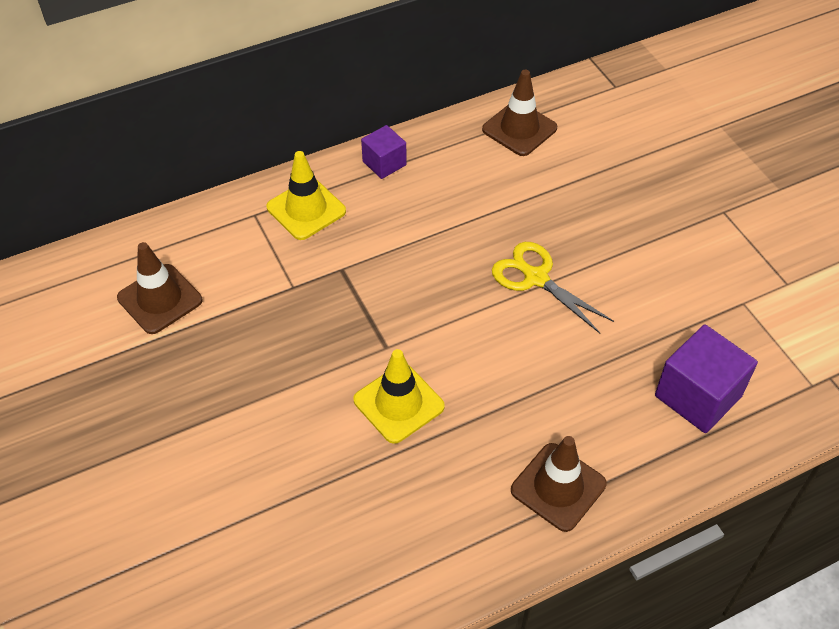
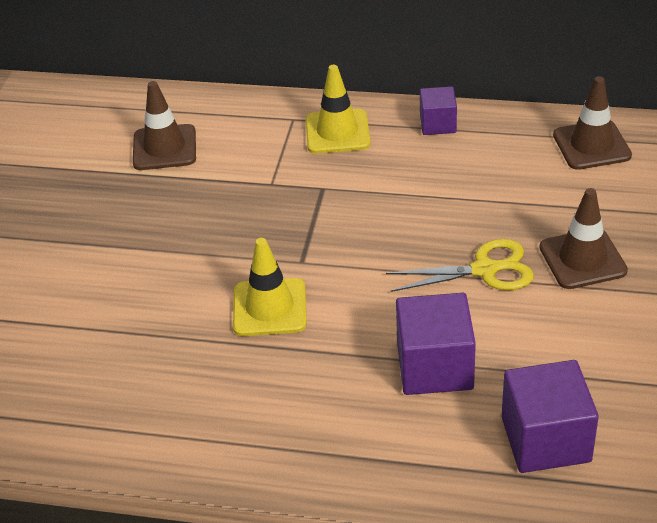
camera: 40 degrees right, 10 degrees down
(535, 278) = (485, 269): yellow scissors -> yellow scissors turned 90 degrees clockwise
(558, 487) = (339, 440): brown traffic cone -> brown traffic cone (582, 259)
(572, 382) = (434, 367): none -> purple cube

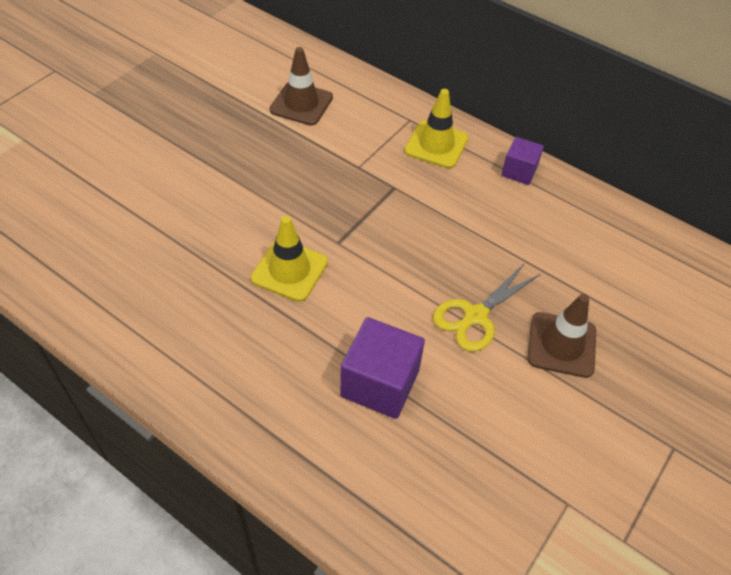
camera: 20 degrees right, 10 degrees up
(485, 269) = (475, 316): yellow scissors -> yellow scissors turned 120 degrees clockwise
(545, 439) = (426, 495): purple cube -> none
(591, 145) = (634, 245): brown traffic cone -> none

